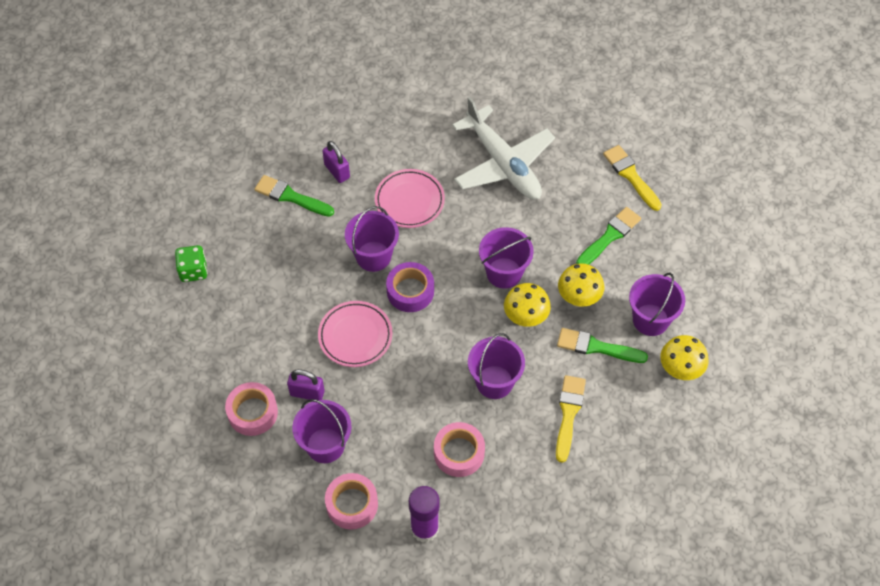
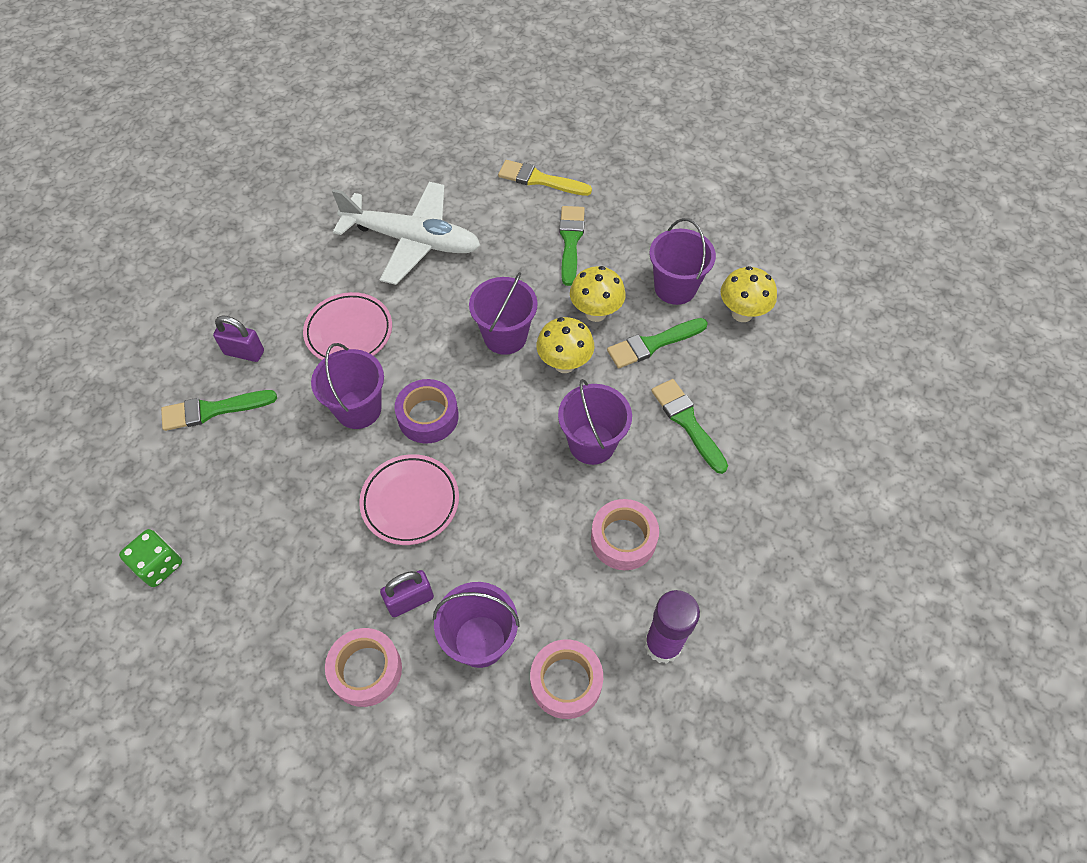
camera: 40 degrees left, 0 degrees up
(568, 414) = (687, 422): yellow brush -> green brush

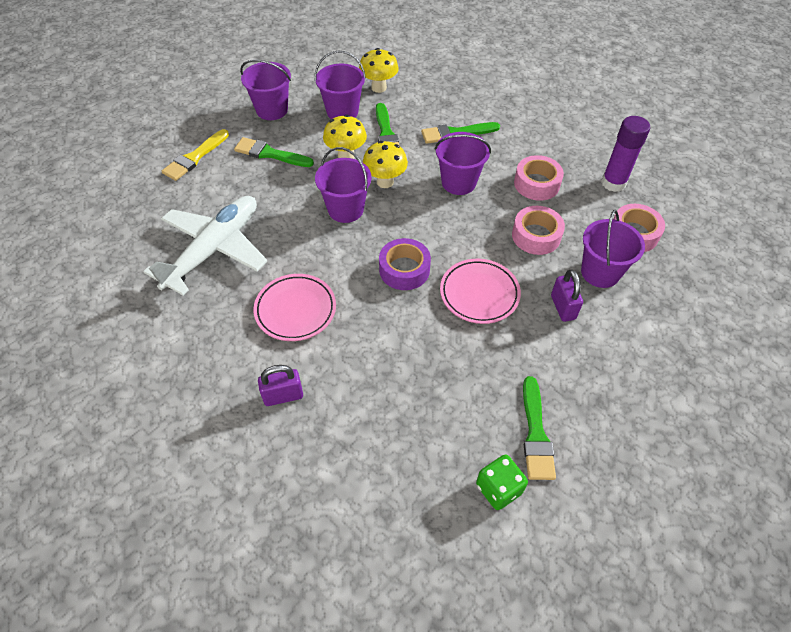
camera: 75 degrees left, 5 degrees down
(213, 410) = (341, 429): green brush -> green brush (536, 434)
(244, 352) = (283, 396): purple padlock -> purple padlock turned 45 degrees clockwise
(358, 409) = (380, 315): purple bucket -> purple bucket (272, 110)
(366, 670) = (615, 343): pink tape -> pink tape (536, 236)

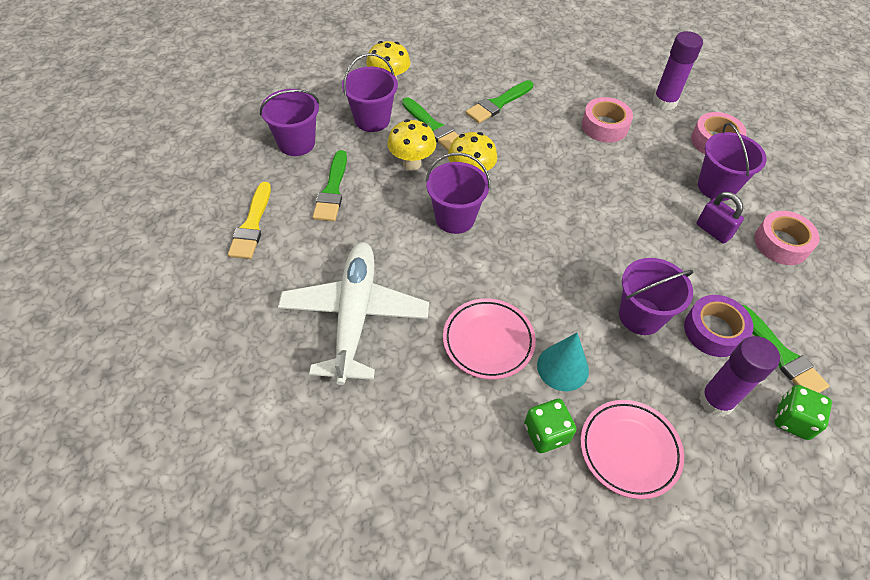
camera: 30 degrees left, 0 degrees up
(270, 154) = (332, 190): green brush -> green brush turned 75 degrees counterclockwise
(283, 396) = (546, 433): purple padlock -> green dice
(336, 355) = (562, 367): none -> turquoise cone
(404, 270) = (556, 255): purple tape -> purple tape (713, 331)
(442, 440) = (716, 401): none -> purple glue stick
(458, 182) = (537, 150): purple bucket -> purple bucket (640, 316)
(479, 294) = (638, 249): pink plate -> pink plate (629, 450)
(536, 236) = (641, 175): pink tape -> pink tape (781, 243)

